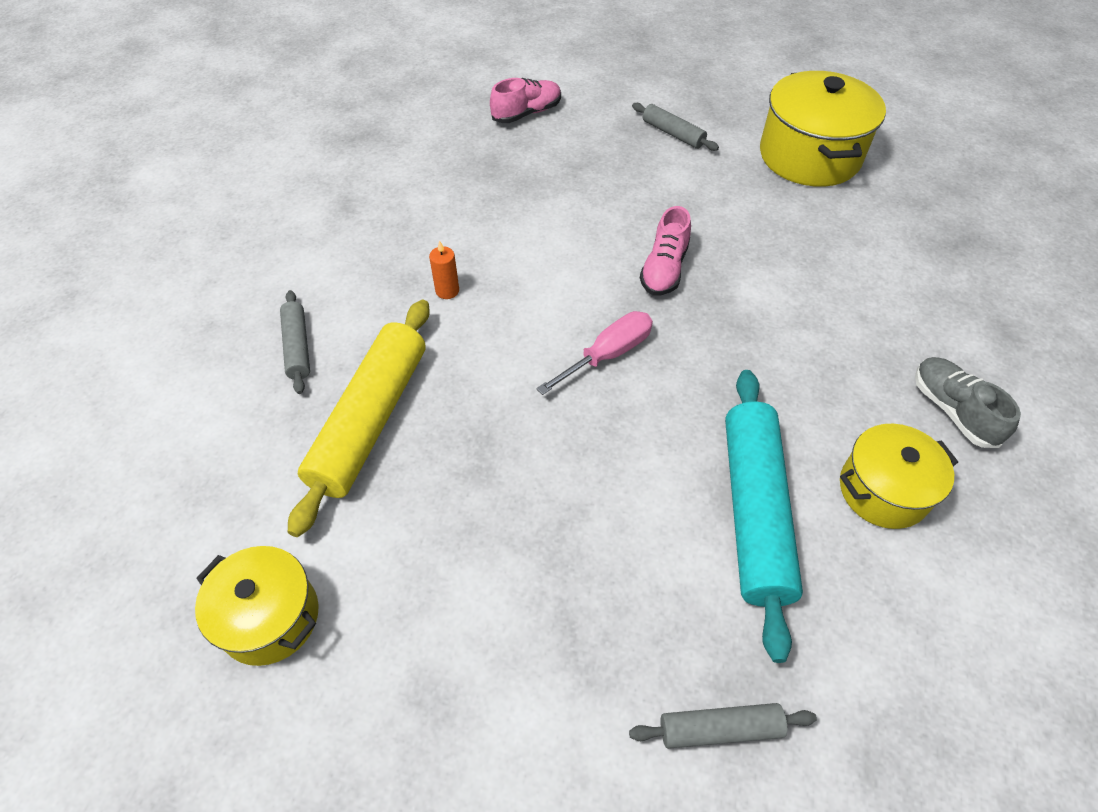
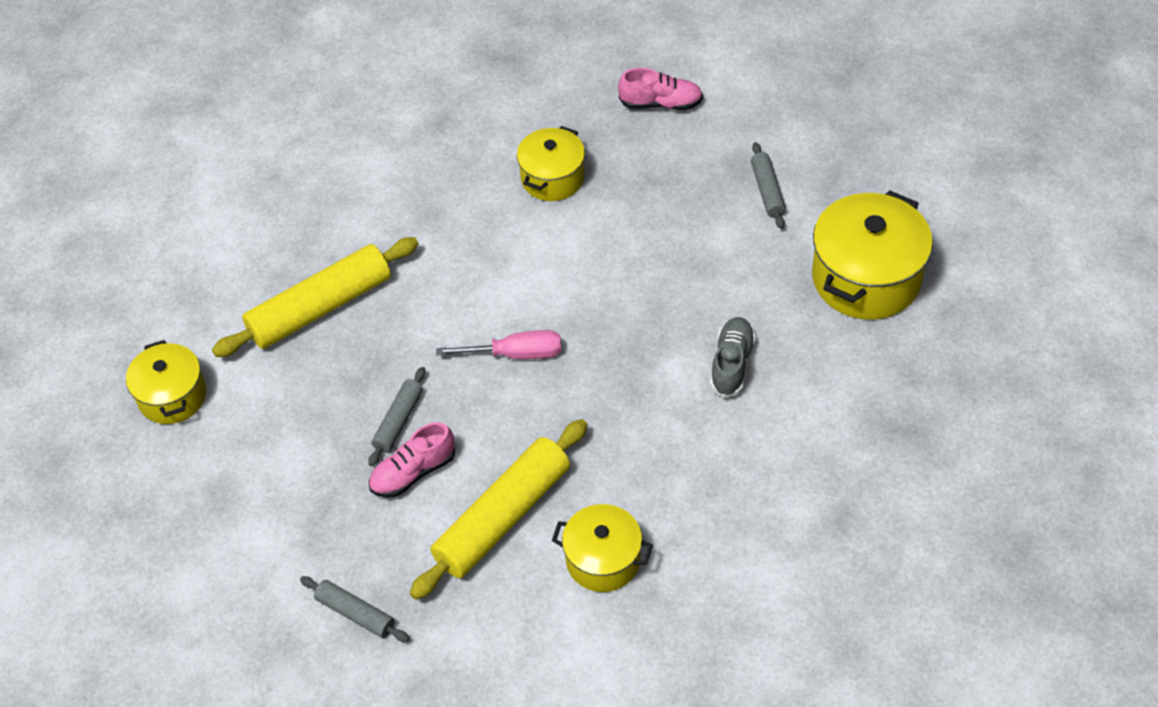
camera: 40 degrees right, 0 degrees up
(298, 347) = (317, 226): grey rolling pin -> grey rolling pin (399, 421)
(447, 291) = (450, 238): orange candle -> none
(492, 201) = (552, 178): none -> yellow pot
(664, 269) = (626, 311): pink shoe -> pink shoe (413, 472)
(754, 511) = (502, 517): turquoise rolling pin -> yellow rolling pin
(952, 410) = (720, 544): grey shoe -> grey shoe (732, 364)

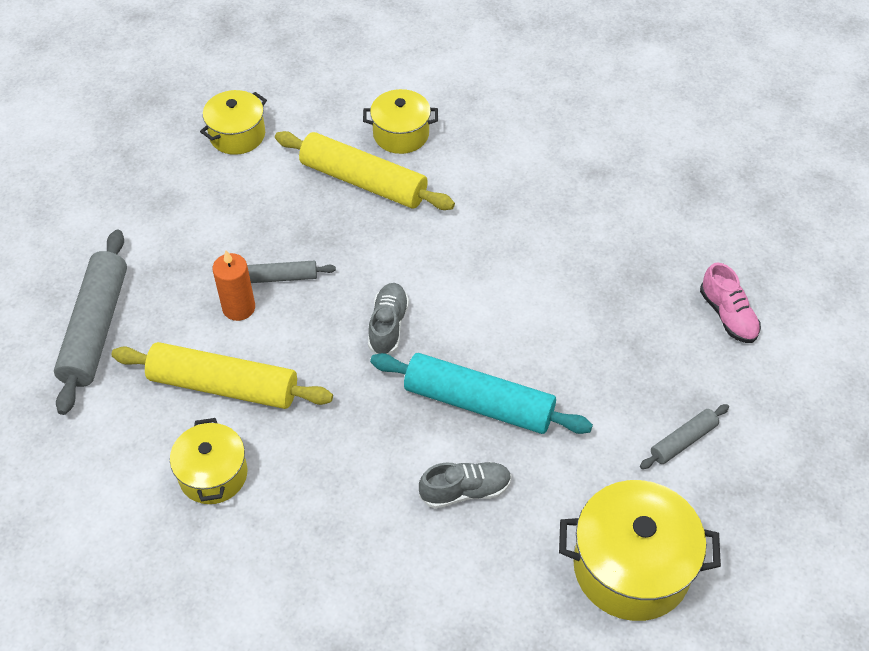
camera: 60 degrees right, 0 degrees up
(355, 613) = (96, 328): grey rolling pin -> grey rolling pin, size x1.99
(413, 472) = (239, 308): pink shoe -> orange candle
(515, 354) = (388, 326): pink screwdriver -> grey shoe
(552, 178) = (588, 272): yellow pot -> yellow pot (401, 134)
(646, 318) = (478, 403): none -> turquoise rolling pin

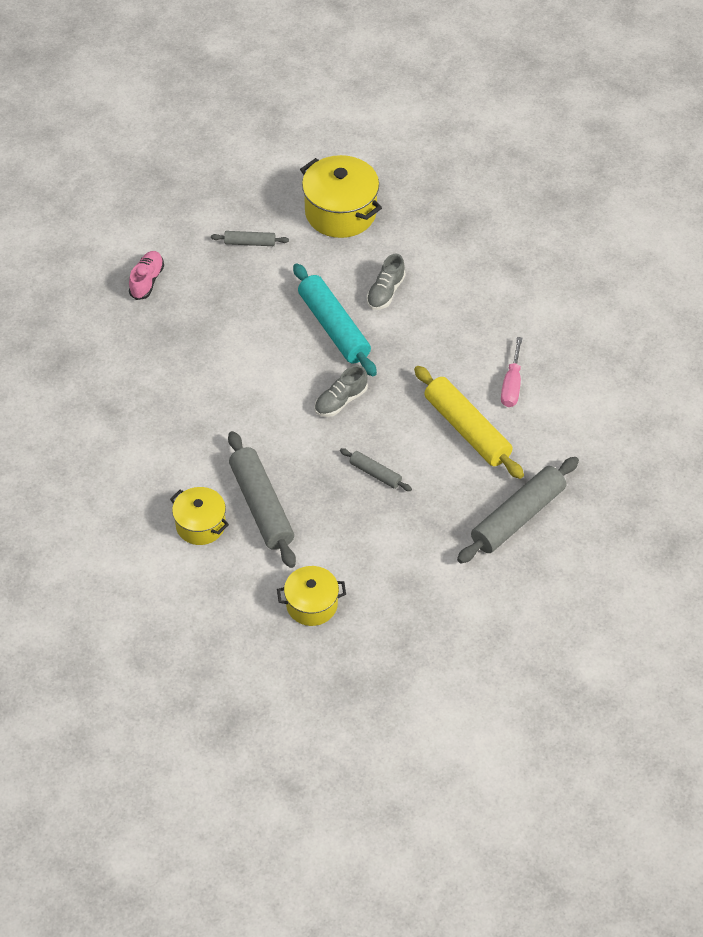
camera: 140 degrees left, 0 degrees up
(213, 474) = (511, 385): yellow pot -> pink screwdriver
(239, 308) = (419, 471): orange candle -> none
(363, 181) = (261, 506): yellow rolling pin -> grey rolling pin
(465, 491) = (385, 292): grey shoe -> grey shoe turned 90 degrees counterclockwise

